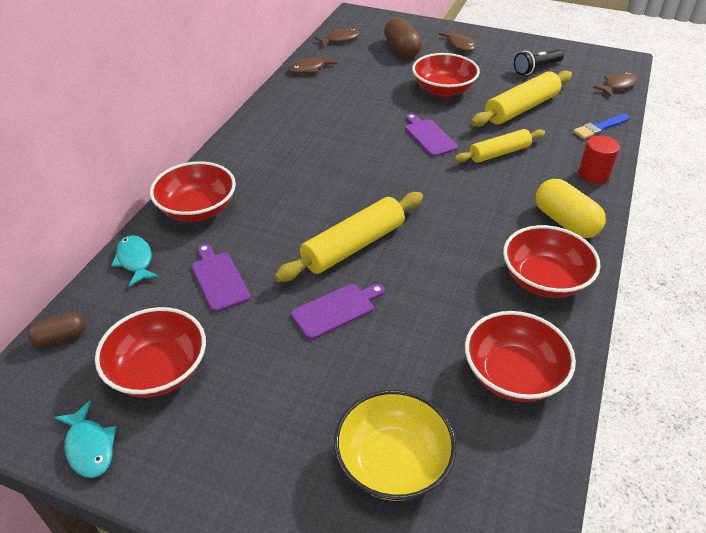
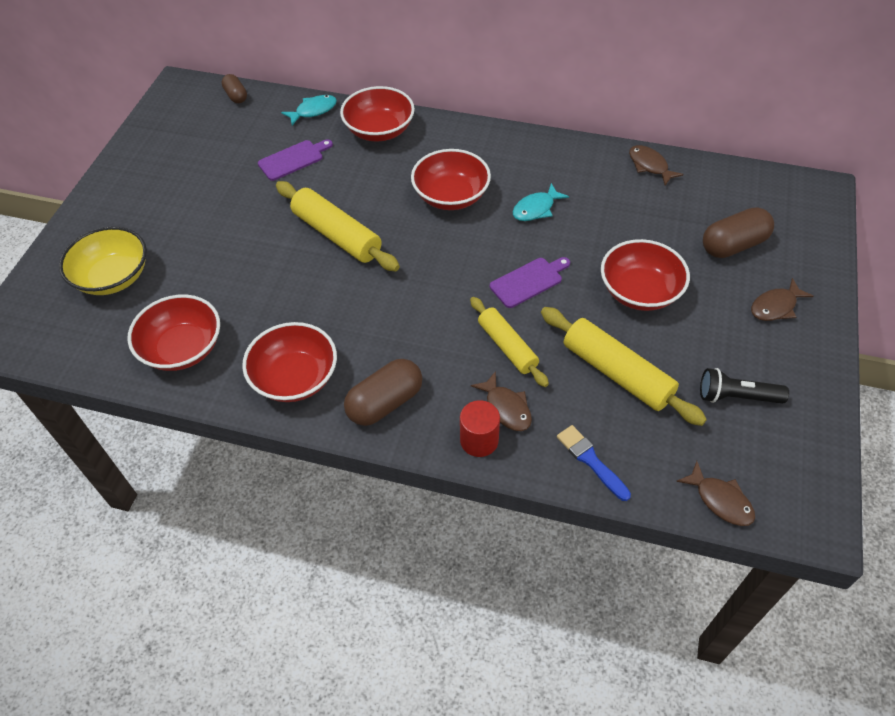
camera: 85 degrees right, 10 degrees up
(89, 447) = (146, 132): turquoise fish -> turquoise fish (536, 209)
(158, 370) = (203, 148): red bowl -> red bowl (451, 196)
(336, 310) = (258, 232): purple cutting board -> none
(340, 39) = (736, 184): brown fish -> brown fish (506, 408)
(536, 69) = (736, 397): black flashlight -> black flashlight turned 45 degrees counterclockwise
(565, 222) = (385, 403): yellow capsule -> brown capsule

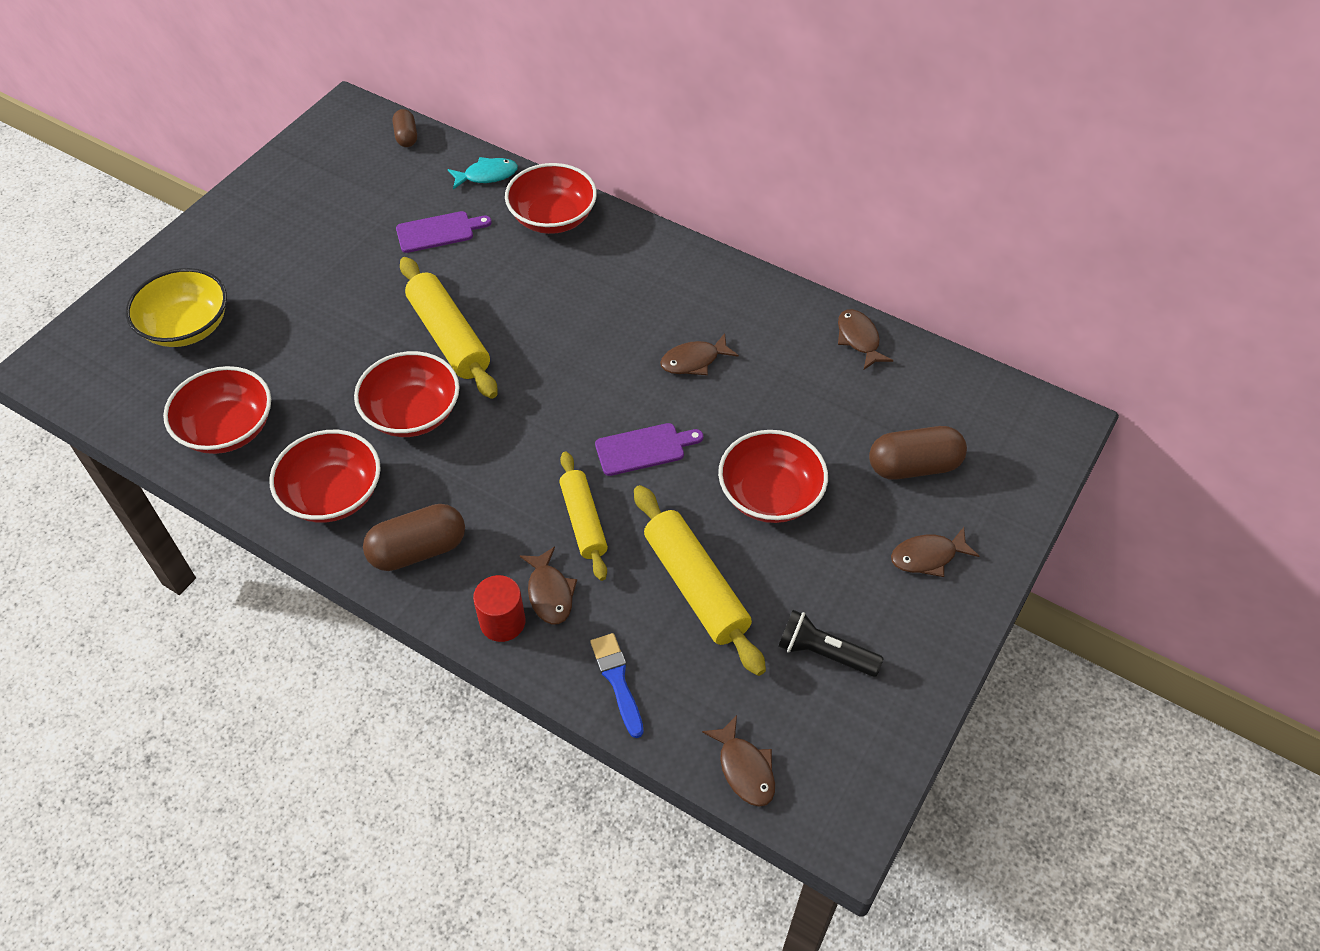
camera: 15 degrees right, 0 degrees up
(451, 196) = (600, 320): red bowl -> red bowl (412, 413)
(536, 209) = (694, 361): turquoise fish -> brown fish

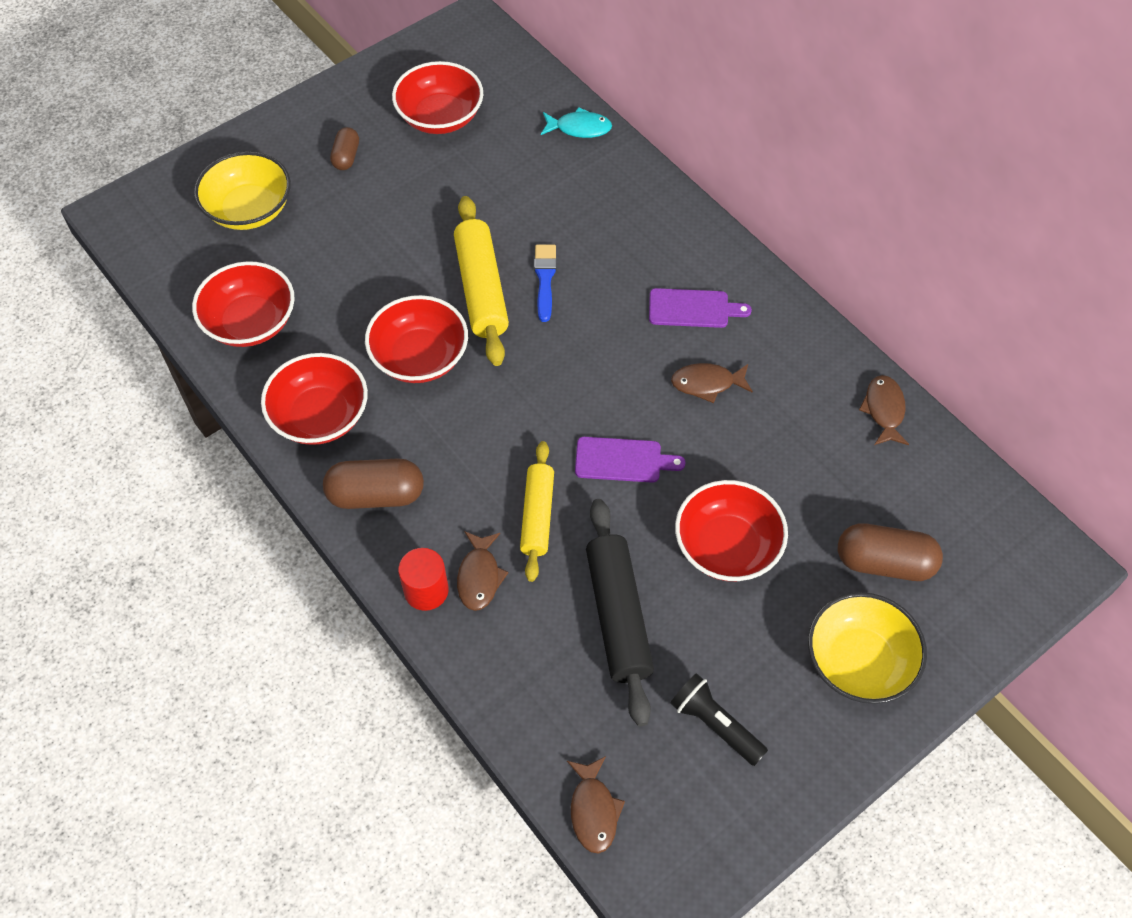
camera: 20 degrees right, 5 degrees up
(406, 136) = (517, 66): brown capsule -> brown capsule (346, 157)
(438, 232) = (511, 176): purple cutting board -> purple cutting board (693, 309)
(553, 218) = (626, 191): red bowl -> red bowl (440, 117)
(617, 680) = (509, 683): blue brush -> blue brush (545, 279)
(696, 586) = (618, 616): yellow rolling pin -> black rolling pin
(928, 556) = (859, 661): brown fish -> yellow bowl

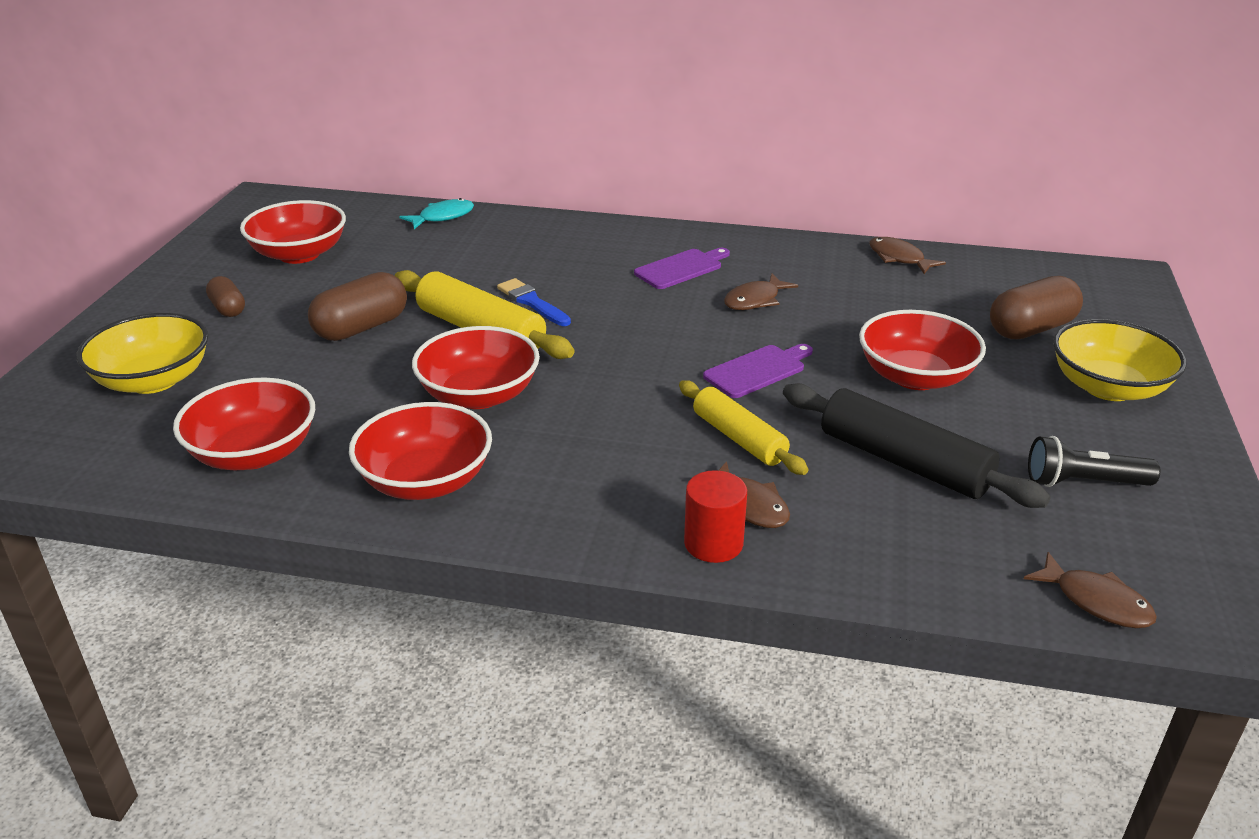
camera: 40 degrees left, 25 degrees down
(376, 495) = (565, 505): brown capsule -> brown capsule (361, 327)

